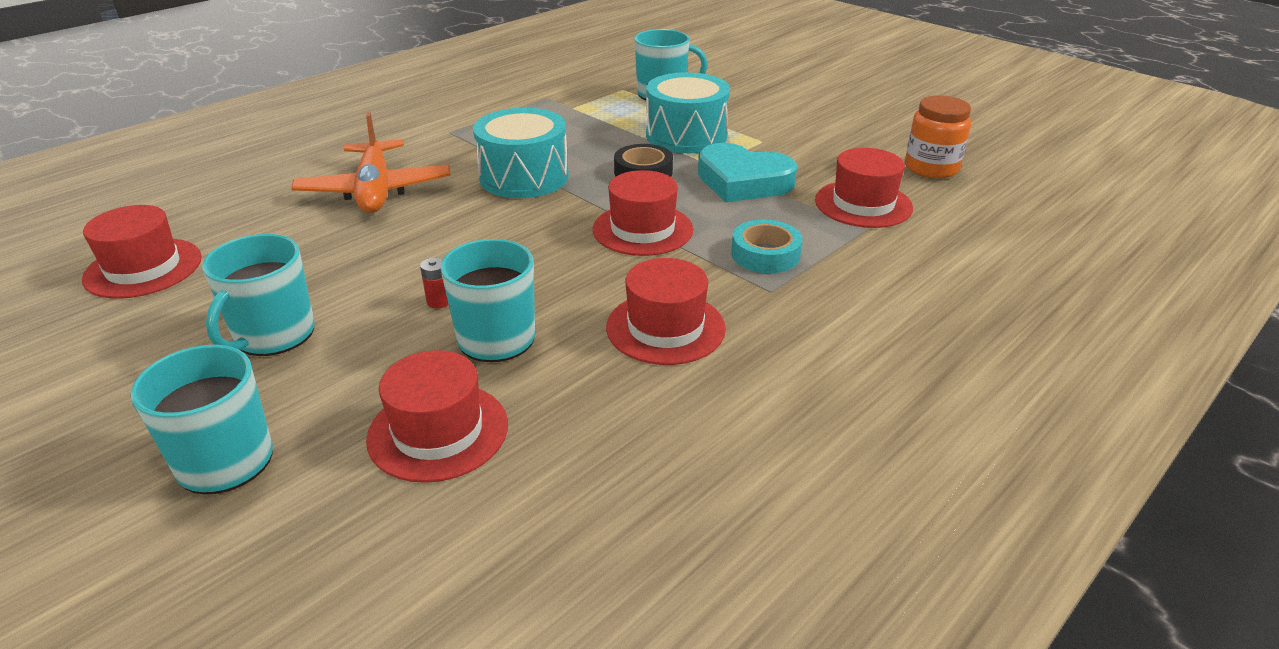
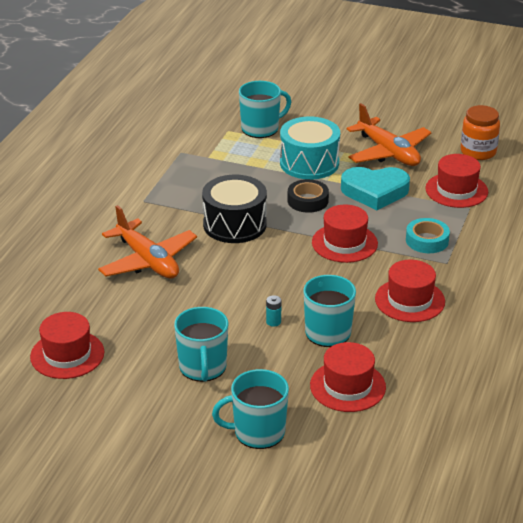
camera: 25 degrees left, 0 degrees up
(439, 302) = (273, 322): red battery -> turquoise battery
(524, 177) = (234, 224): turquoise drum -> black drum
(801, 145) = (388, 152): none -> orange plane

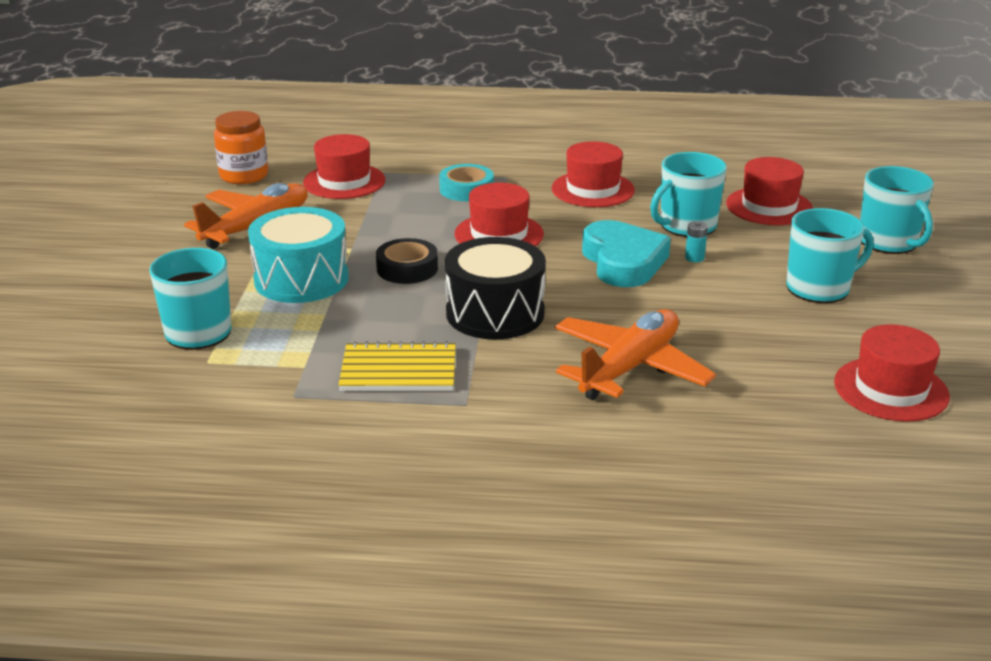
camera: 105 degrees left, 5 degrees down
(187, 184) = (399, 371): none -> yellow notebook
(375, 192) = (366, 227): turquoise heart -> turquoise heart (623, 261)

